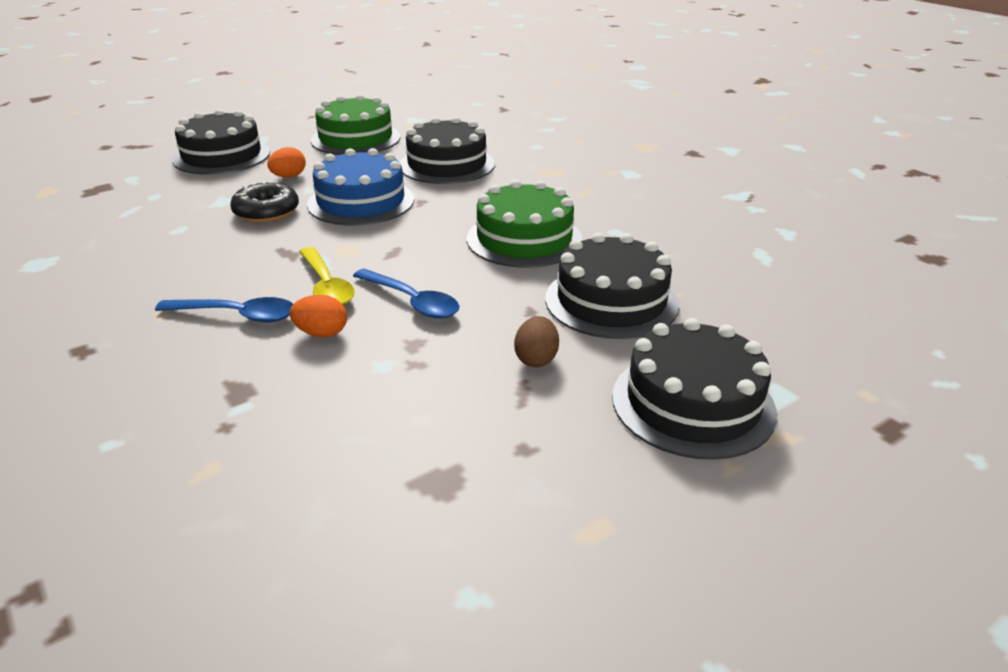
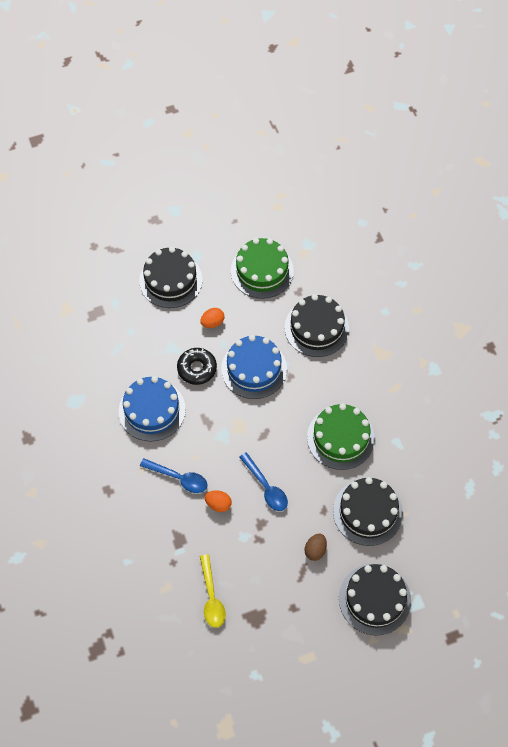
camera: 15 degrees right, 30 degrees up
(186, 254) = (152, 410): none -> blue cake
(326, 285) = (224, 461): yellow spoon -> yellow spoon (211, 597)

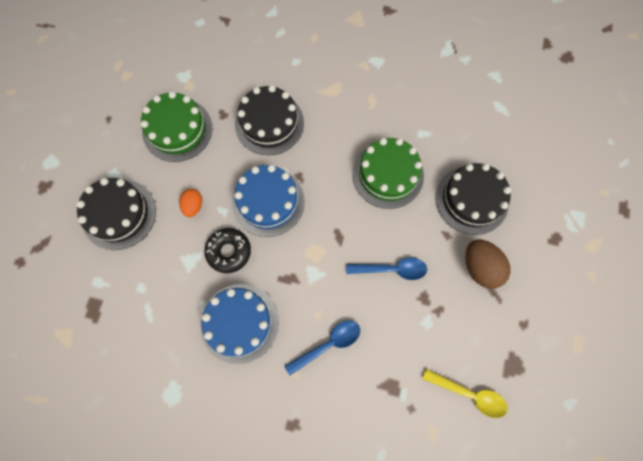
camera: 55 degrees left, 10 degrees up
(218, 504) = (380, 324): orange egg -> none
(315, 550) = (480, 267): brown egg -> brown egg, size x1.66
(374, 599) = (555, 248): black cake -> none

